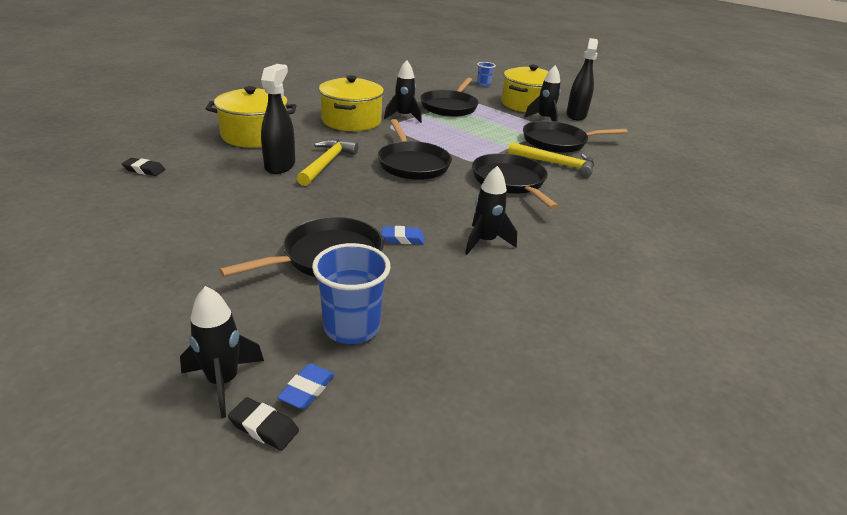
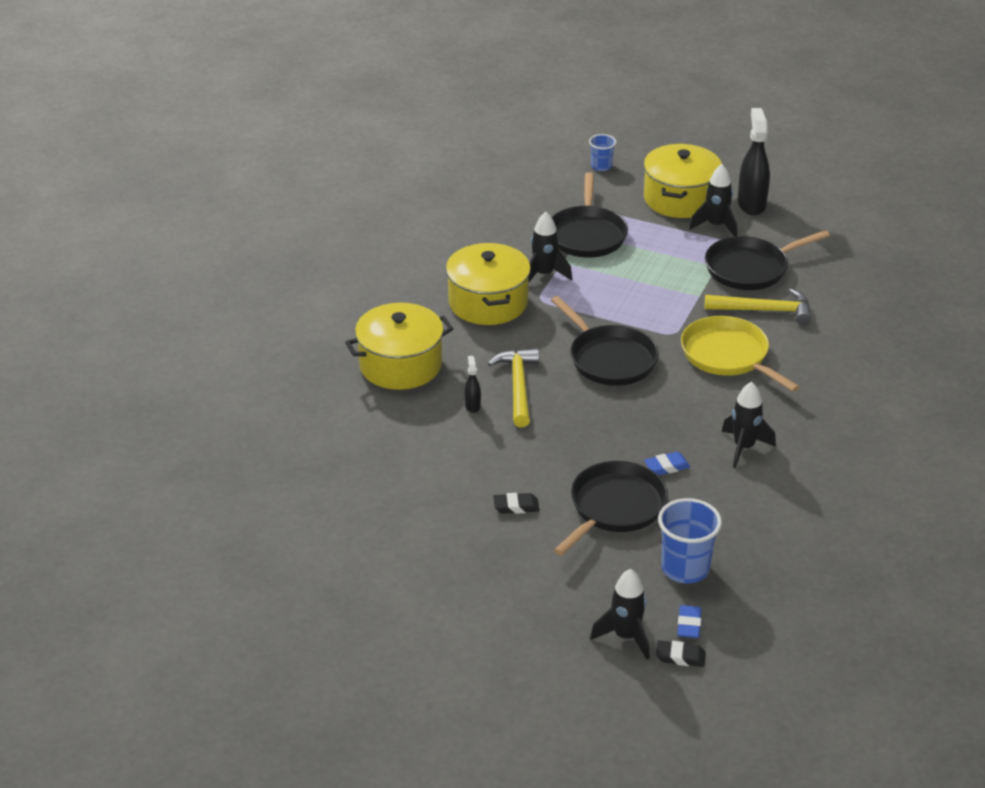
camera: 15 degrees left, 5 degrees up
(144, 170) = (339, 456): black eraser -> black eraser (516, 506)
(280, 166) = (472, 406): black spray bottle -> black spray bottle, size x0.48
(510, 181) = (728, 355): black pan -> yellow pan

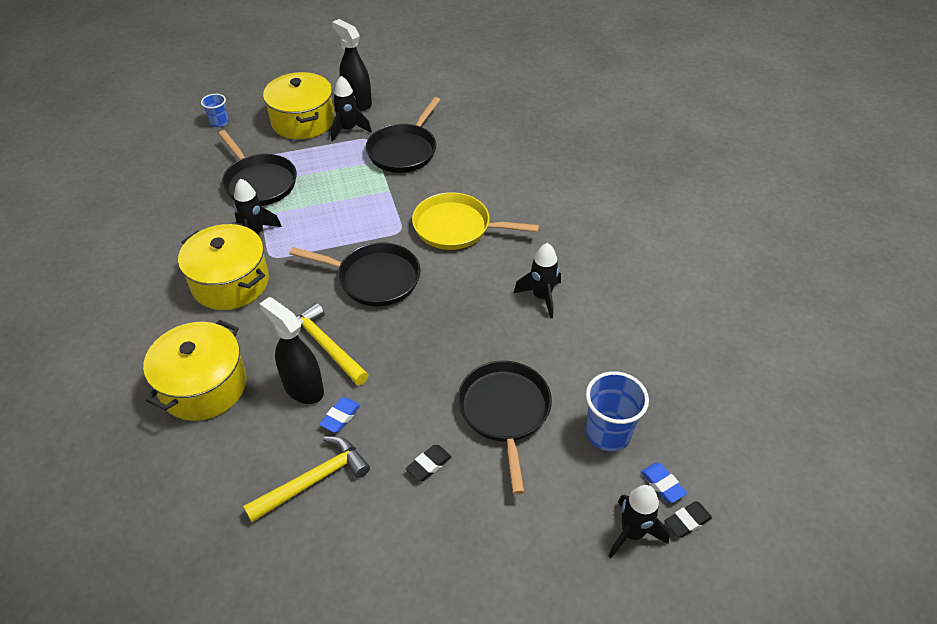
camera: 40 degrees left, 10 degrees up
(472, 406) = (303, 388): black spray bottle -> black spray bottle, size x2.08
(666, 467) = (506, 348): blue eraser -> blue eraser (340, 417)
(764, 310) = (445, 178): yellow hammer -> yellow hammer (314, 480)

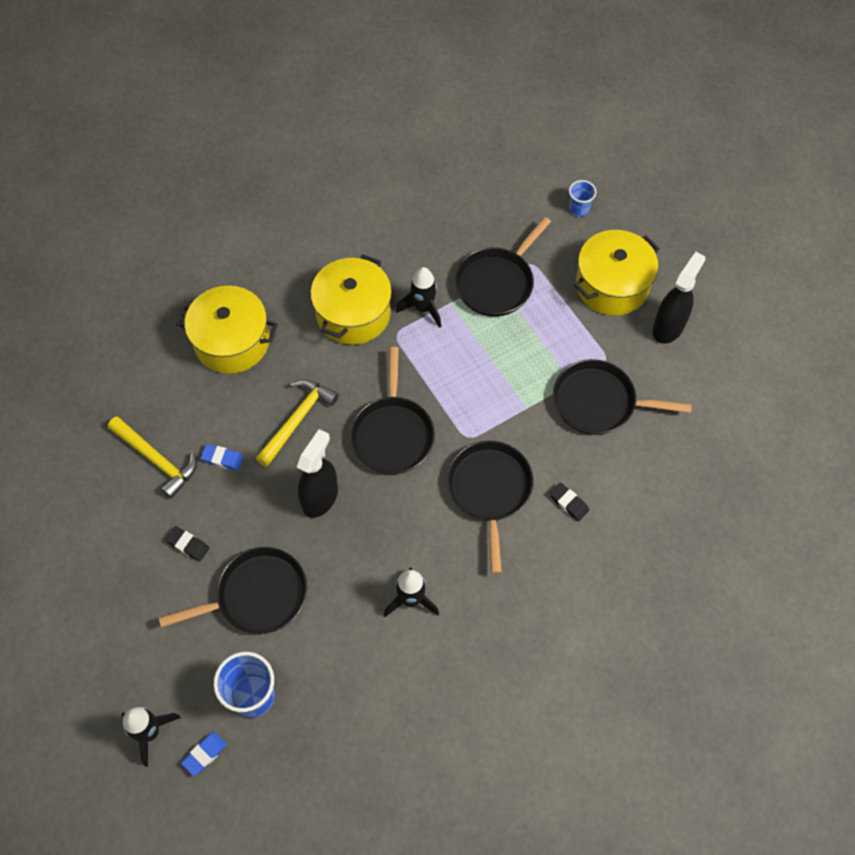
camera: 75 degrees right, 15 degrees up
(303, 388) = (247, 418): black spray bottle -> black spray bottle (320, 497)
(348, 130) = (614, 335): black rocket -> none
(456, 227) = (489, 490): yellow pan -> black pan
(687, 521) = (170, 781): black eraser -> black eraser (568, 503)

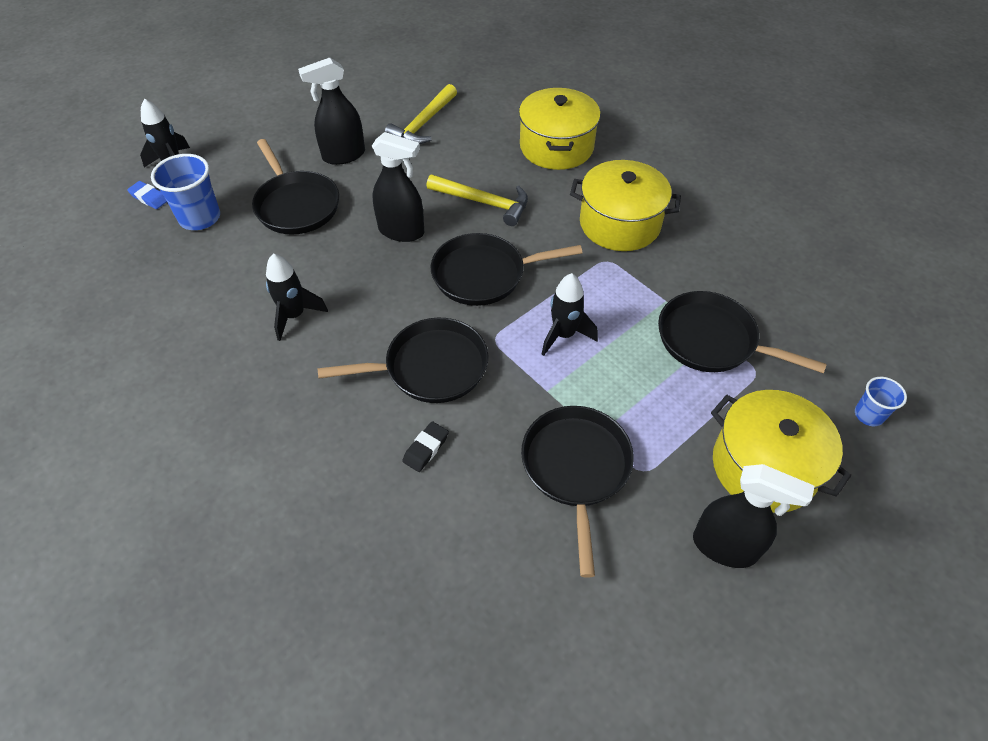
camera: 80 degrees right, 10 degrees down
(188, 545) = (343, 155): black eraser -> black spray bottle
(223, 459) = (431, 161): blue eraser -> none
(423, 308) = (648, 278): black rocket -> black rocket (564, 335)

